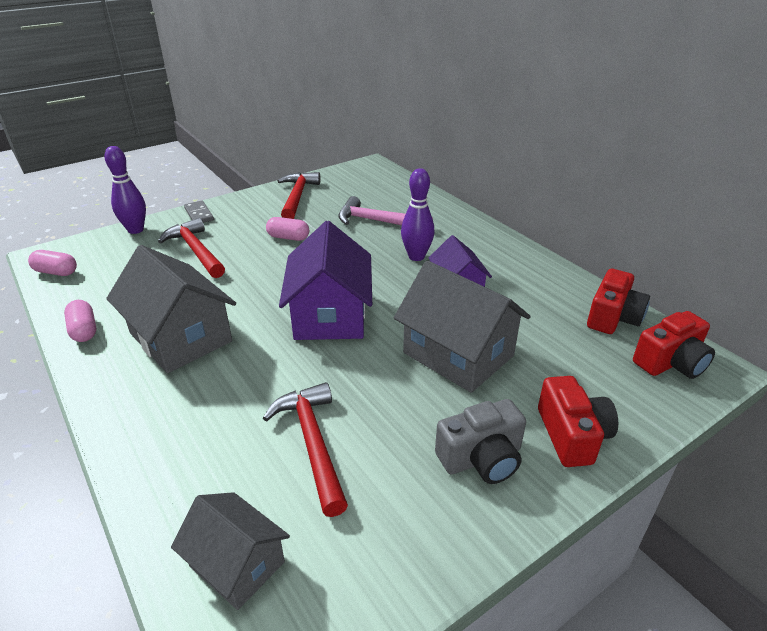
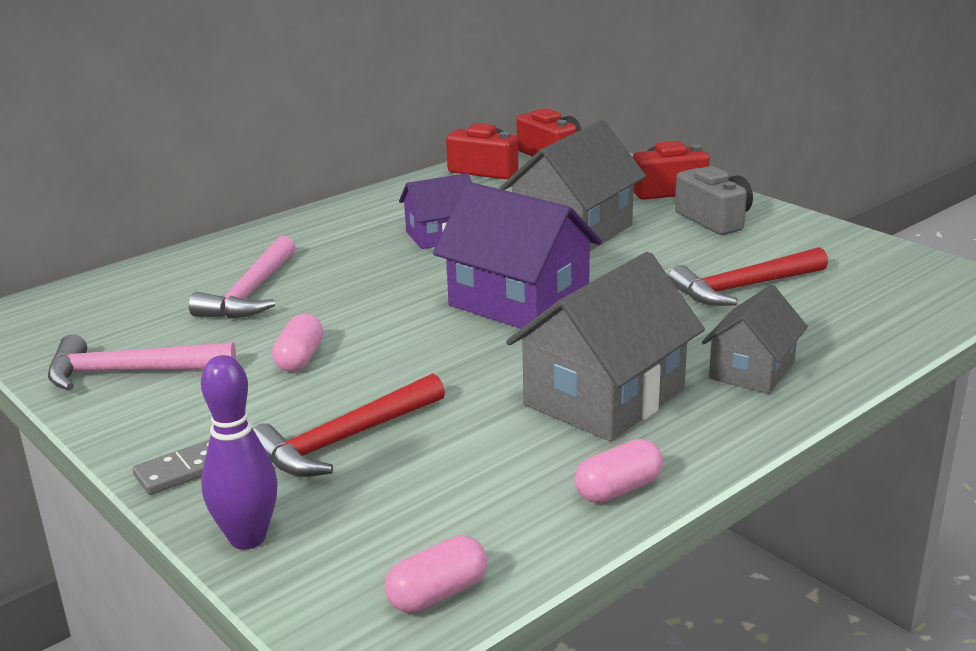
camera: 95 degrees left, 10 degrees down
(56, 272) = (438, 594): pink capsule -> pink capsule turned 45 degrees clockwise
(237, 564) = (898, 302): grey house -> grey house (752, 370)
(297, 197) = (130, 372): red hammer -> pink hammer
(330, 315) = (518, 302): purple house -> purple house turned 45 degrees clockwise
(416, 256) = (364, 261): purple bowling pin -> none

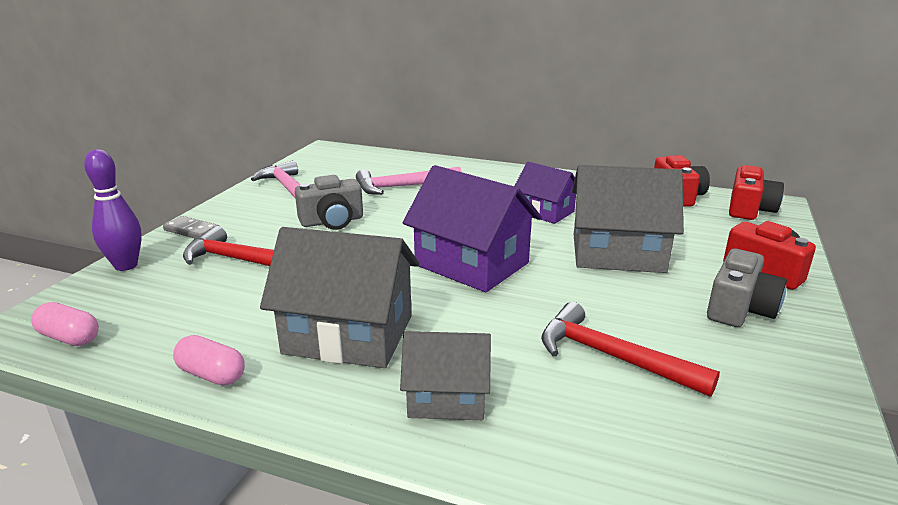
camera: 60 degrees right, 0 degrees up
(300, 358) = (332, 221): pink capsule -> grey camera
(518, 302) = (472, 264): purple house -> purple house turned 60 degrees counterclockwise

